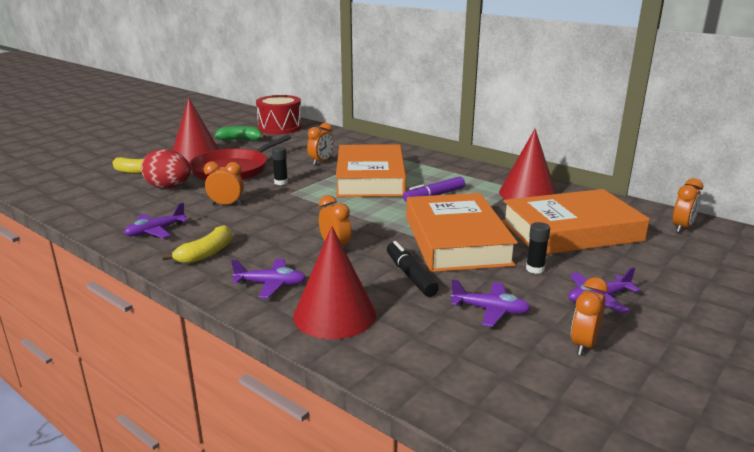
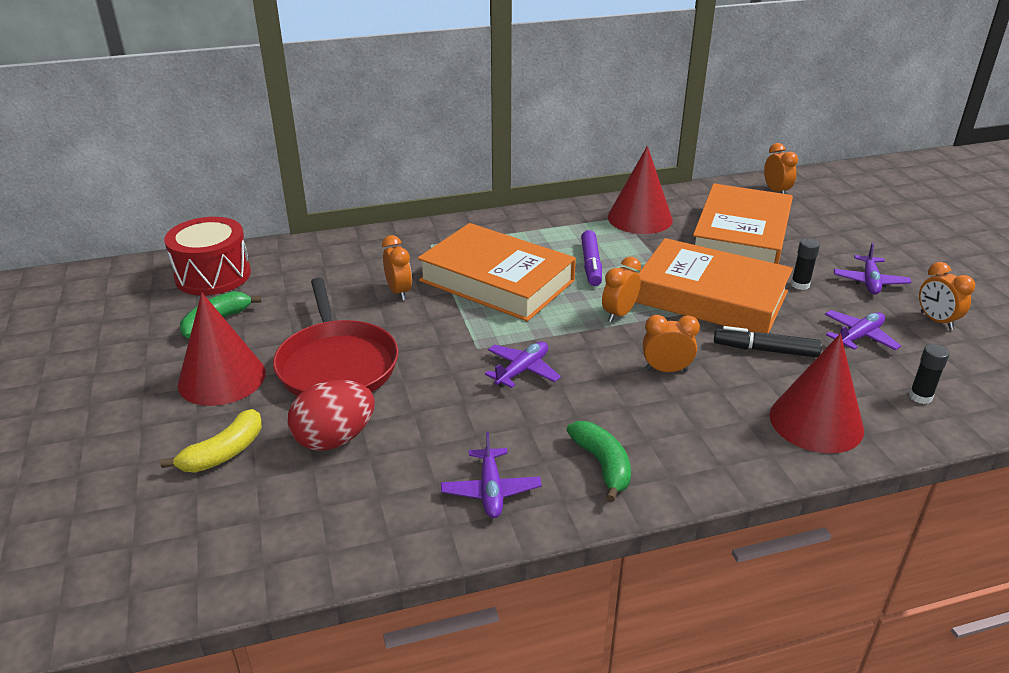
camera: 55 degrees left, 10 degrees up
(206, 253) = (602, 465): yellow banana -> green banana
(226, 204) = (461, 406): orange clock -> orange clock (619, 314)
(271, 284) = (722, 441): purple plane -> purple plane (522, 371)
(281, 182) = (433, 343): black glue stick -> black glue stick (920, 397)

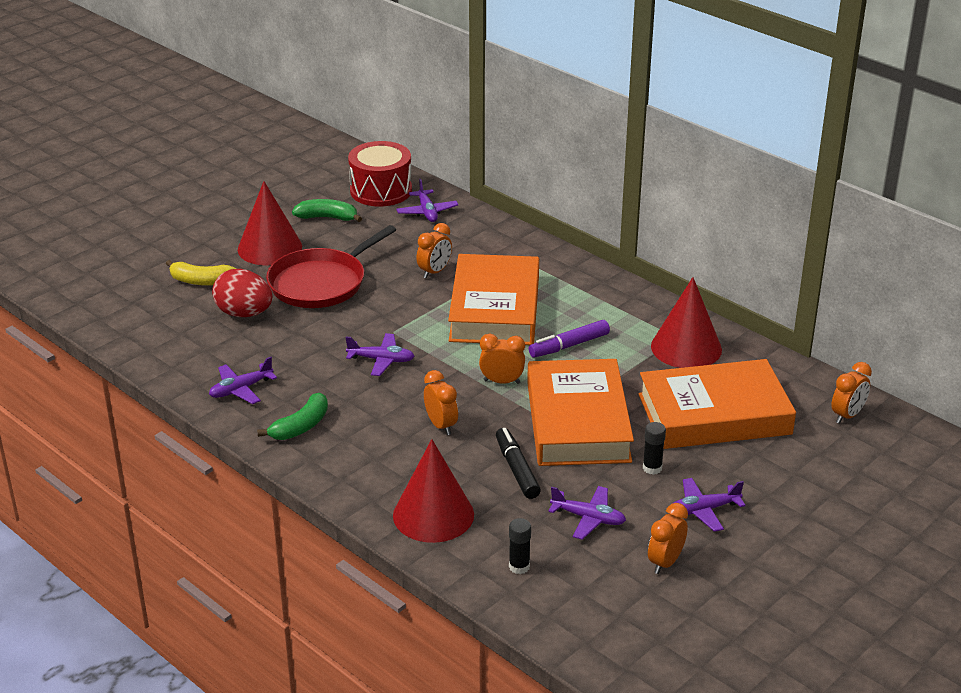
camera: 60 degrees right, 0 degrees up
(289, 263) = (427, 212): none -> purple plane

